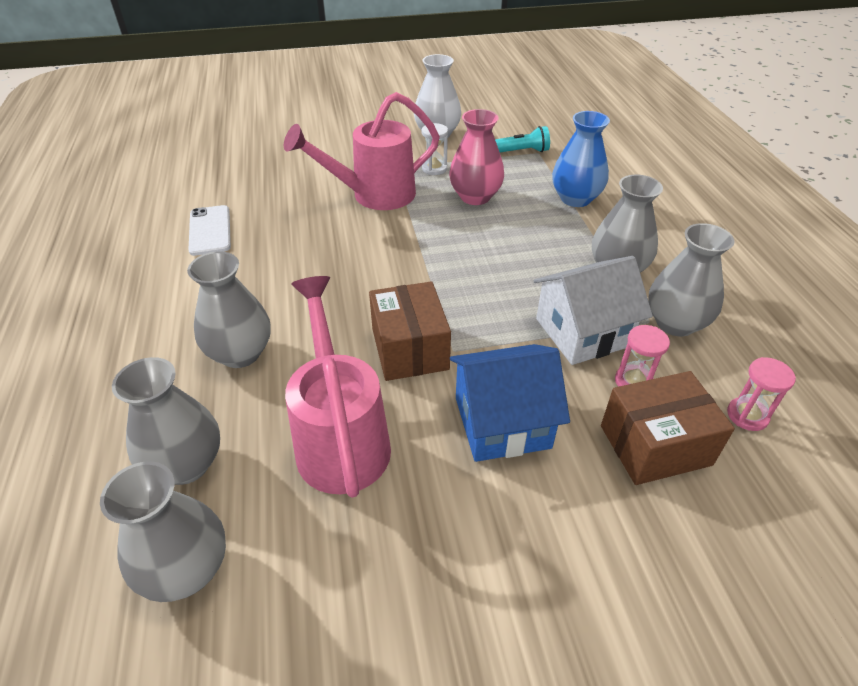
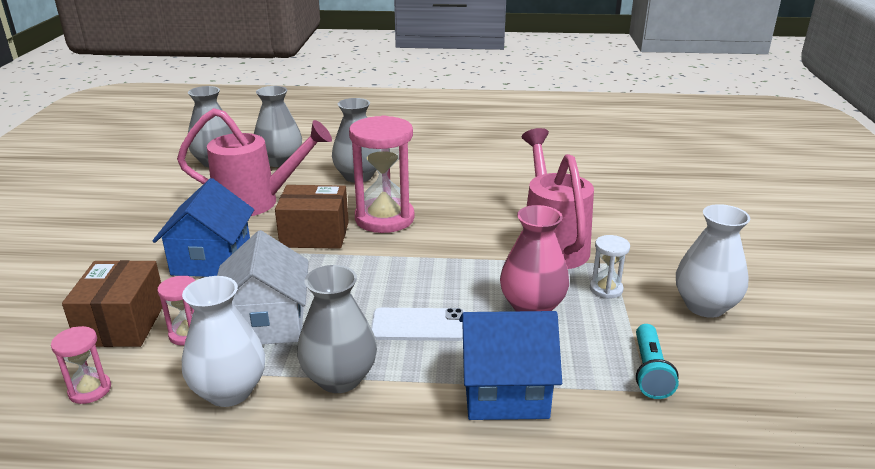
camera: 105 degrees right, 15 degrees down
(210, 230) = (513, 169): white phone -> white phone (419, 325)
(355, 302) = (384, 218): none -> pink hourglass
(575, 199) = (505, 390): blue vase -> blue house
(675, 323) = (229, 391): grey vase -> white vase

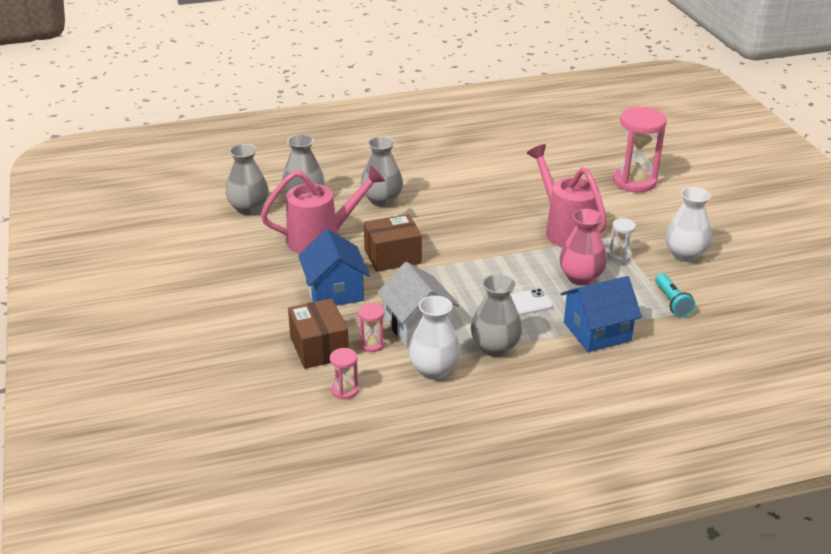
camera: 20 degrees left, 5 degrees up
(384, 218) = (433, 233): pink hourglass -> pink hourglass (634, 181)

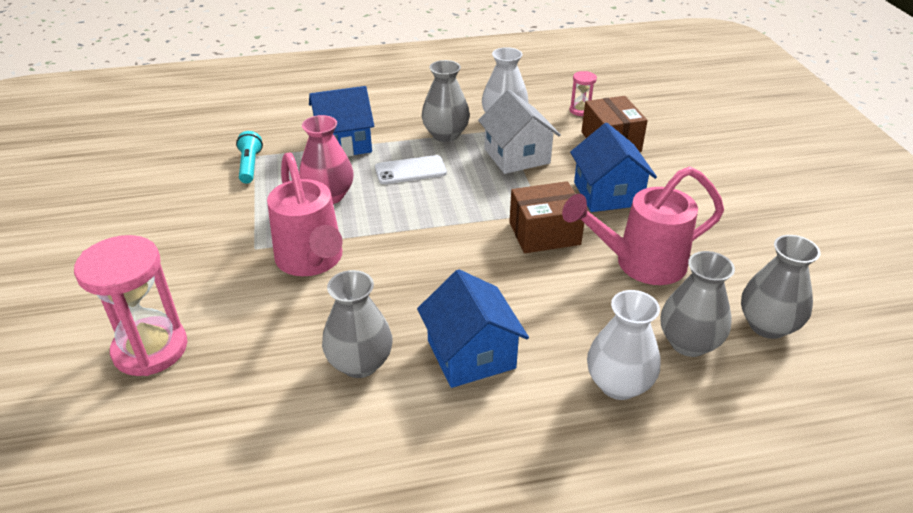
camera: 175 degrees left, 5 degrees up
(372, 344) = (561, 142): pink hourglass -> none
(382, 200) = (564, 330): grey vase -> grey vase (360, 363)
(439, 187) = (471, 354): none -> blue house
(620, 256) = (266, 220): white hourglass -> none
(685, 254) = (187, 218): white vase -> white vase (618, 384)

